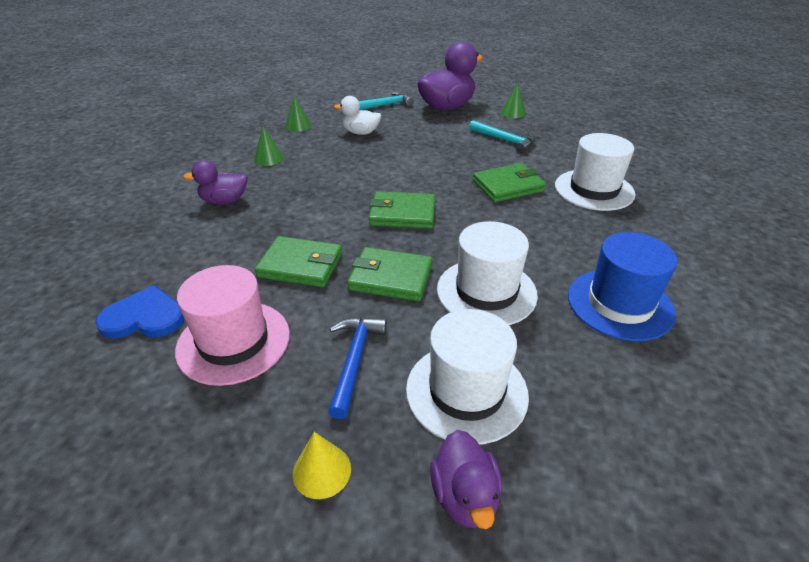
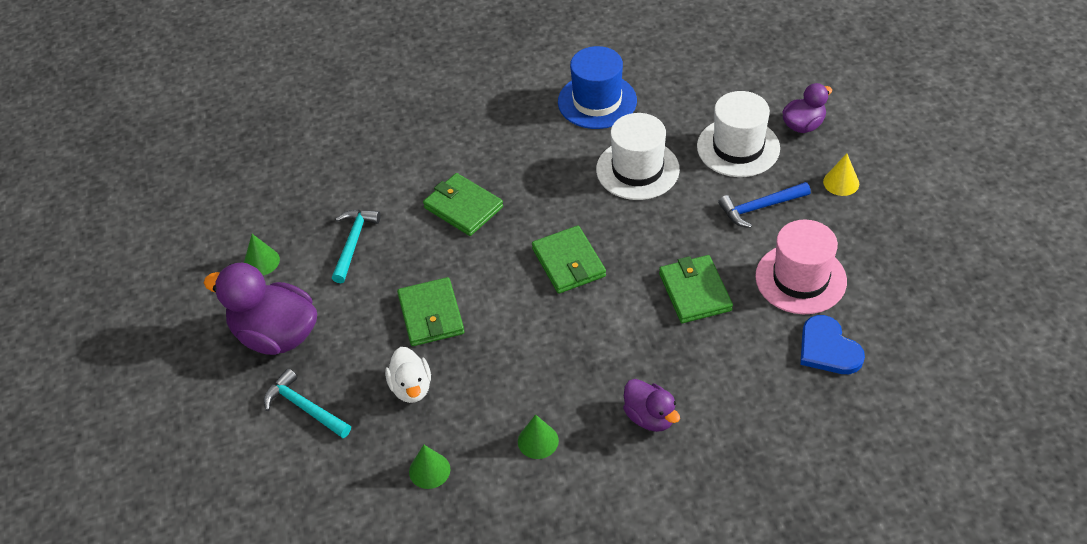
camera: 115 degrees left, 10 degrees up
(390, 277) = (664, 228): green wallet -> green wallet (431, 314)
(594, 190) = (431, 148): white hat -> none

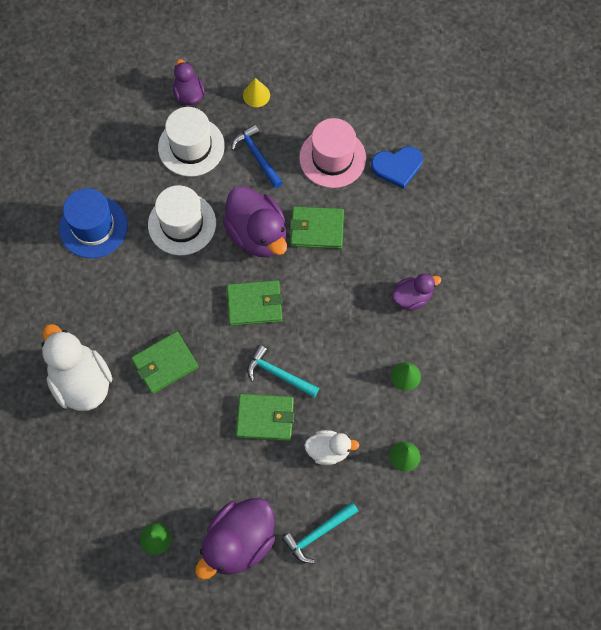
camera: 75 degrees left, 20 degrees up
(353, 243) = (166, 459): turquoise hammer -> turquoise hammer (278, 374)
(417, 148) = (81, 381): none -> white duck
(659, 238) = (257, 234): none -> purple duck
(760, 207) = (257, 156): blue hammer -> blue hammer turned 150 degrees clockwise

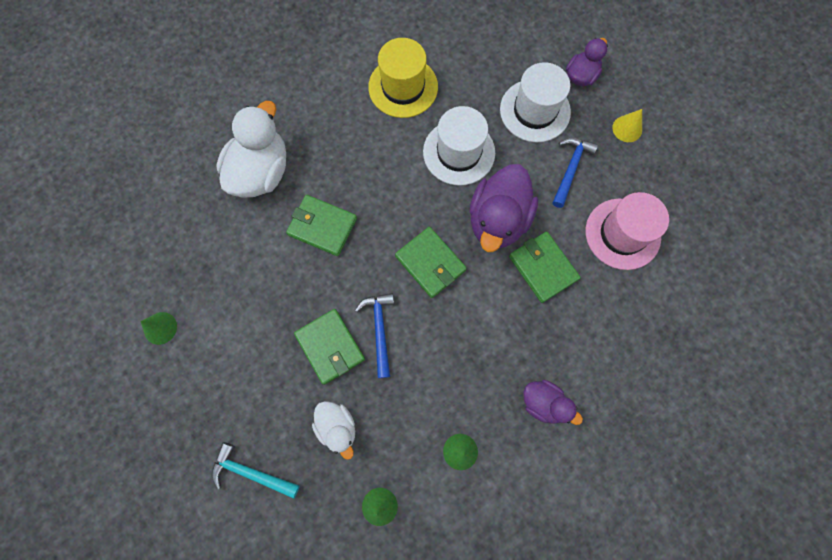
camera: 55 degrees right, 5 degrees up
(93, 227) = (403, 87): blue hat -> yellow hat
(239, 542) = (199, 403): purple duck -> none
(278, 374) = (379, 330): turquoise hammer -> blue hammer
(397, 166) = (663, 298): blue heart -> none

